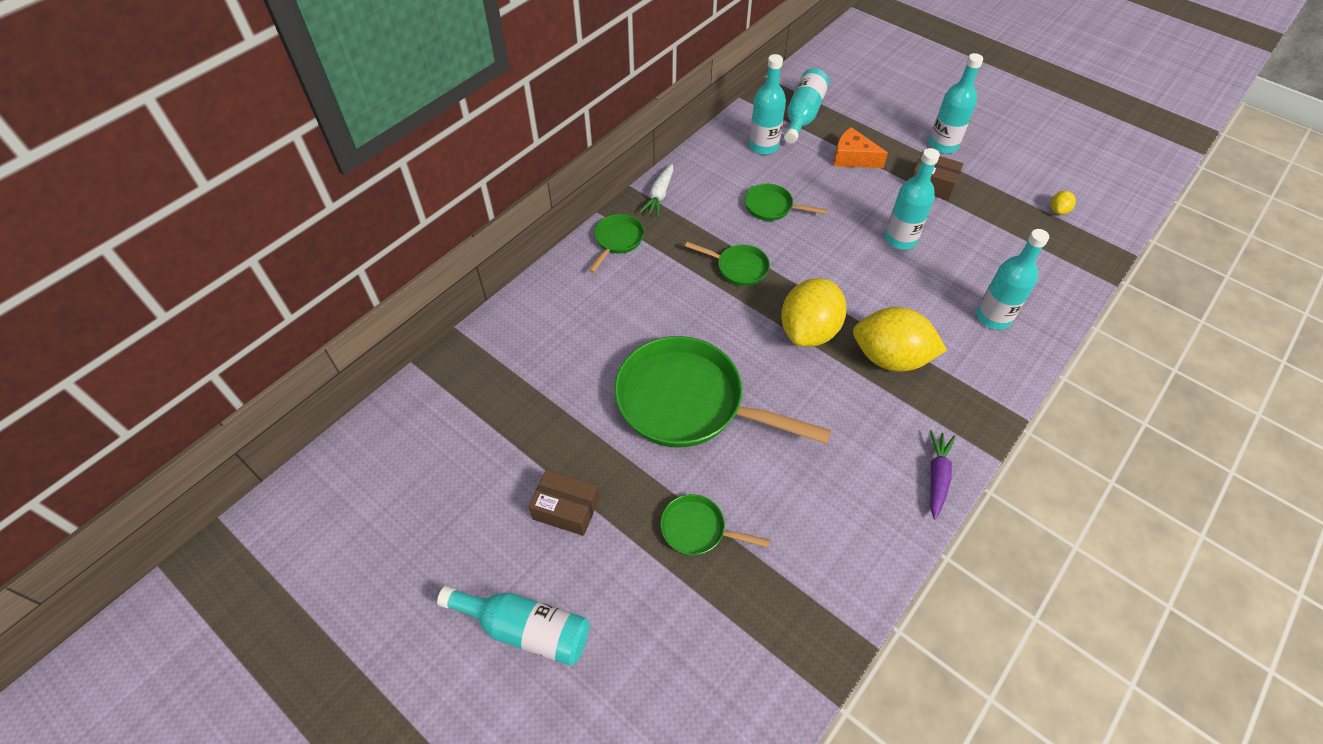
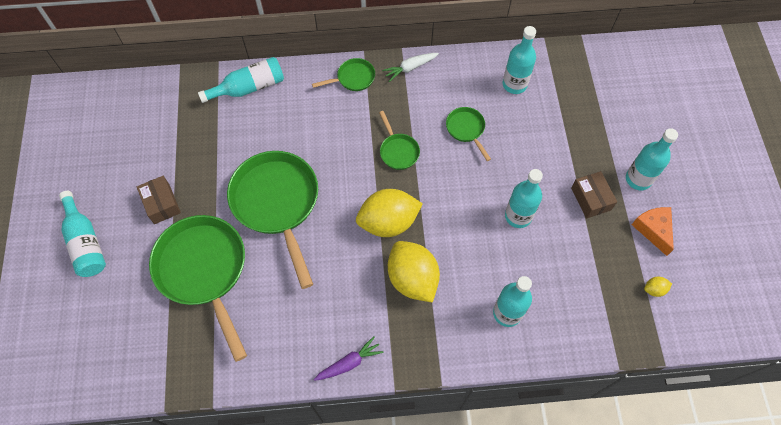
camera: 45 degrees right, 10 degrees up
(697, 529) = (204, 271): green pan -> green pan, size x2.18
(803, 115) = (569, 83): turquoise bottle -> turquoise bottle (249, 88)
(853, 158) = (562, 138): orange cheese -> orange cheese (653, 230)

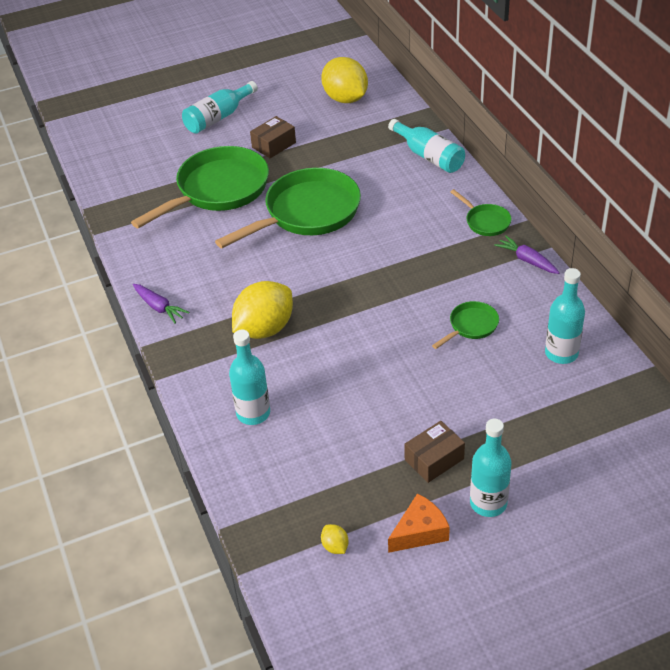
camera: 75 degrees right, 20 degrees down
(388, 222) = (322, 294): yellow lemon -> yellow lemon (345, 99)
(398, 151) = (412, 279): green pan -> none
(410, 68) = (527, 260): white carrot -> purple carrot
(518, 216) = (378, 396): turquoise bottle -> none

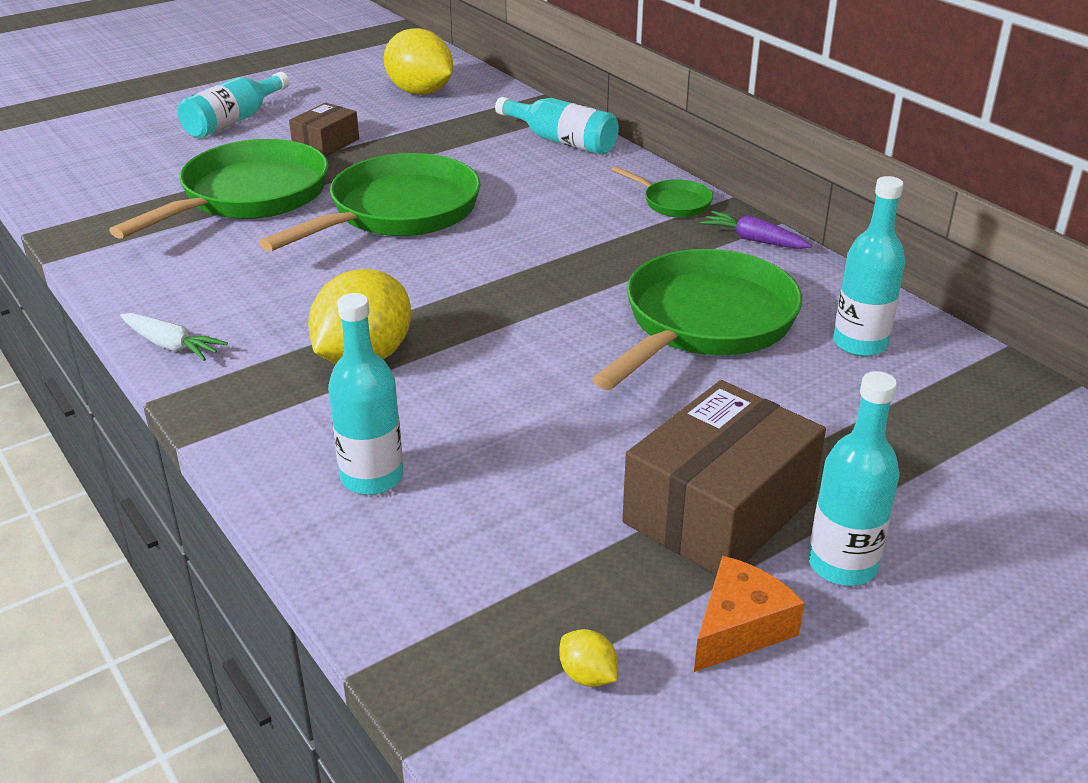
camera: 15 degrees left, 10 degrees down
(159, 307) = (171, 346): purple carrot -> white carrot
(434, 459) = (719, 510): brown box -> brown box, size x1.86
(471, 326) = (704, 323): green pan -> green pan, size x2.18

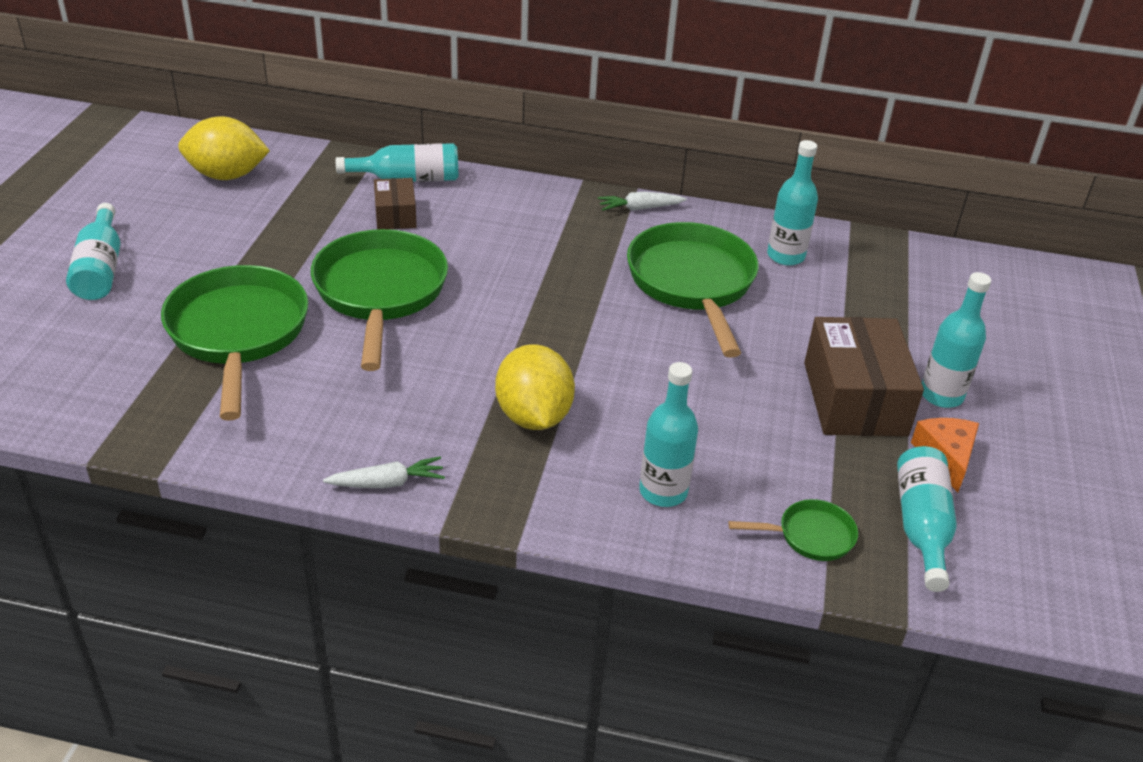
camera: 45 degrees left, 5 degrees up
(326, 143) = (224, 257): brown box -> brown box (395, 215)
(587, 676) = (921, 527): yellow lemon -> turquoise bottle
(673, 203) = (554, 200): green pan -> green pan (810, 536)
(753, 240) = (639, 208): purple carrot -> white carrot

